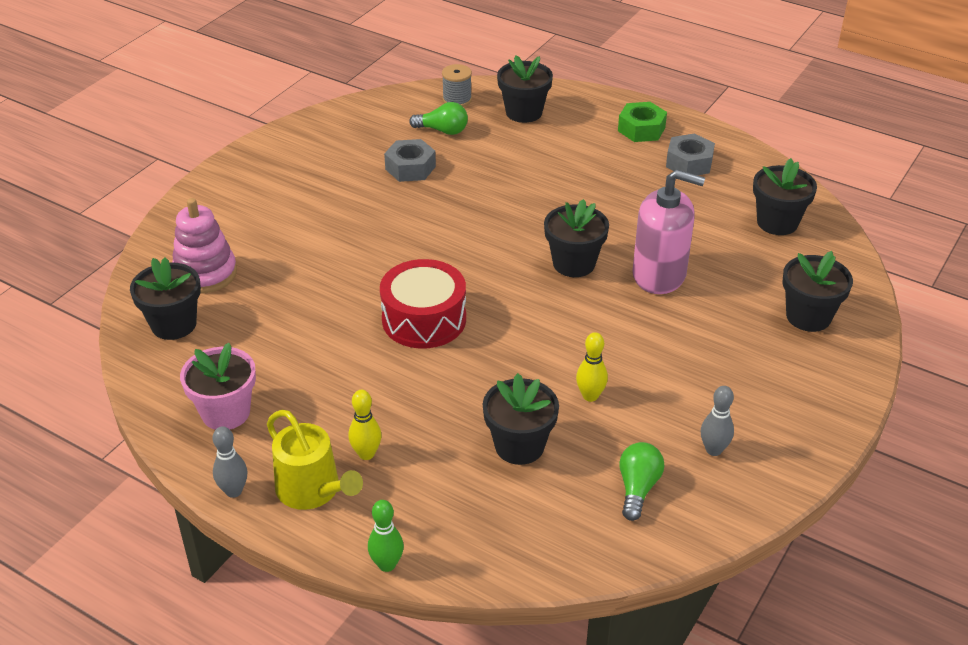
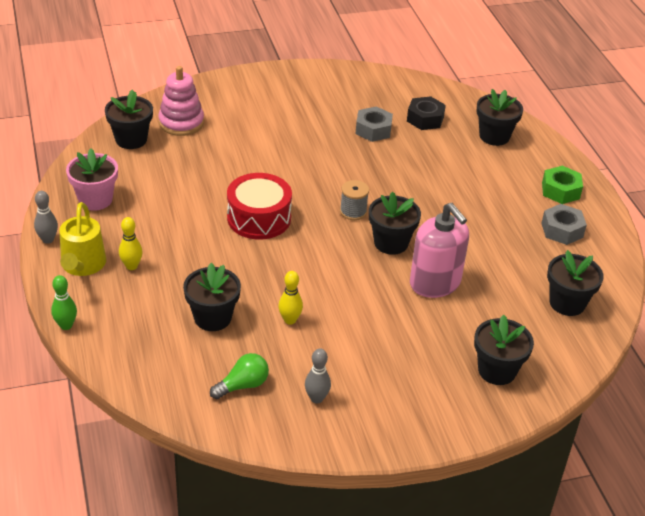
camera: 40 degrees right, 0 degrees up
(443, 130) = (425, 119): green light bulb -> black nut
(457, 99) = (461, 105): grey spool -> grey spool (353, 211)

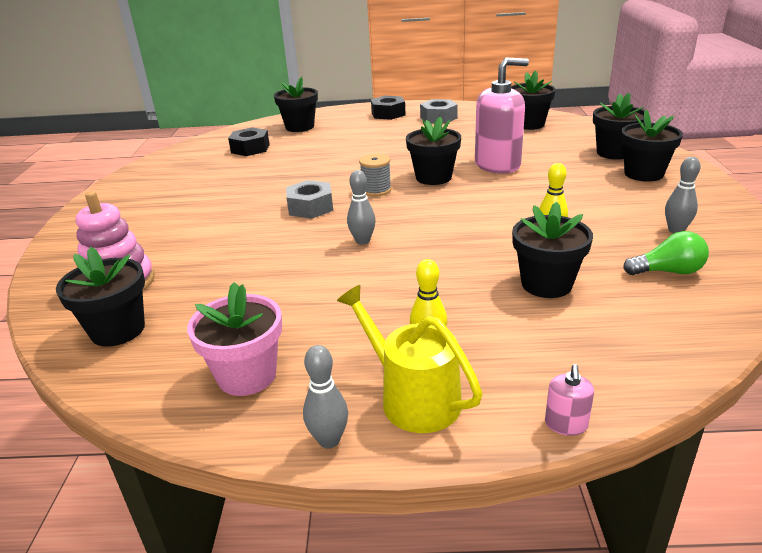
camera: 70 degrees left, 10 degrees down
(66, 325) = (566, 424): green bowling pin -> pink soap dispenser
(82, 265) = (413, 398): yellow watering can -> yellow watering can turned 150 degrees counterclockwise
(243, 385) = (668, 271): green light bulb -> green light bulb turned 105 degrees clockwise
(259, 218) = (362, 241): red drum -> grey bowling pin
(373, 130) = (247, 171): grey nut -> grey nut (310, 207)
(442, 389) = (643, 174): none -> black flower pot
(560, 190) = (388, 114): green nut -> black nut

